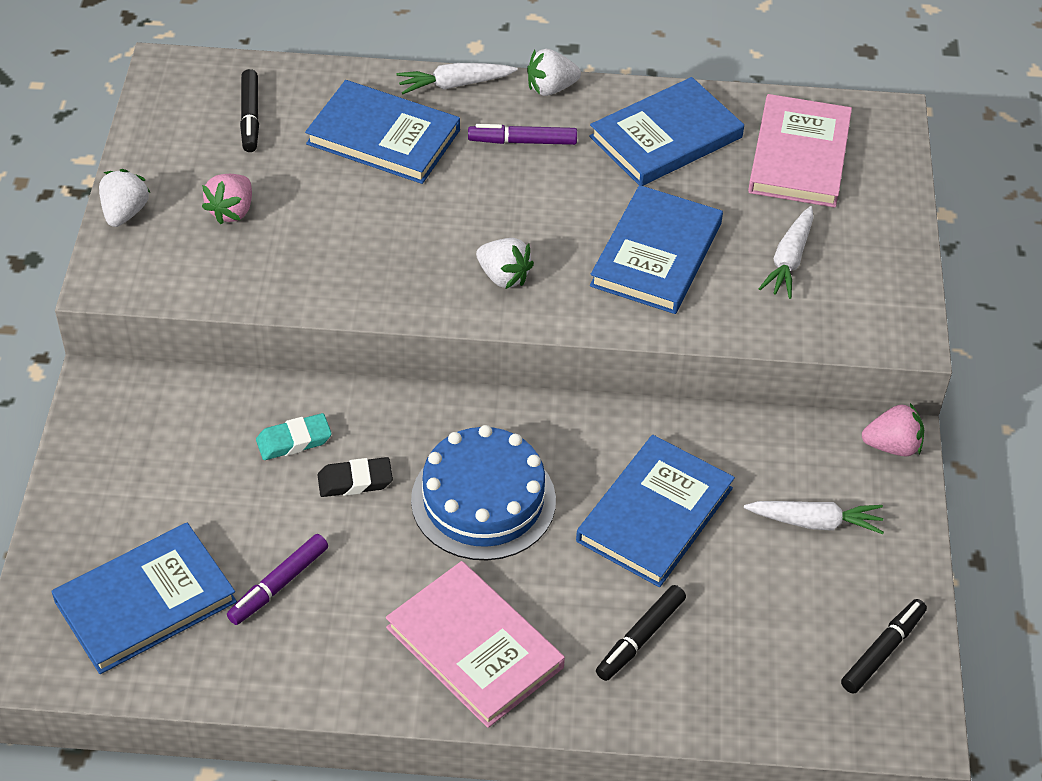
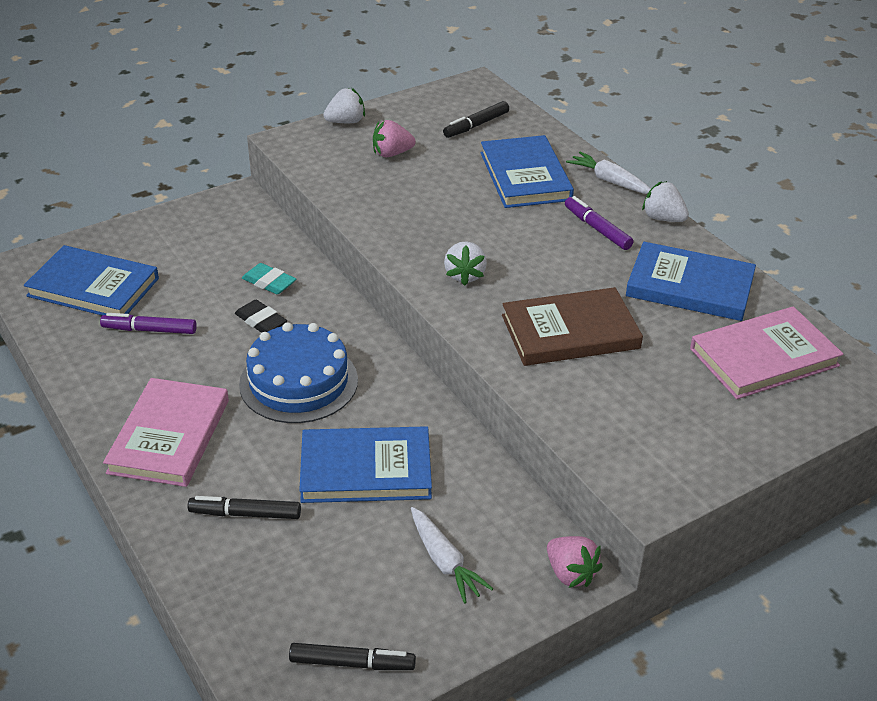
camera: 55 degrees right, 10 degrees down
(656, 254) = (570, 332): blue book -> brown book
(789, 260) = (649, 399): white carrot -> none

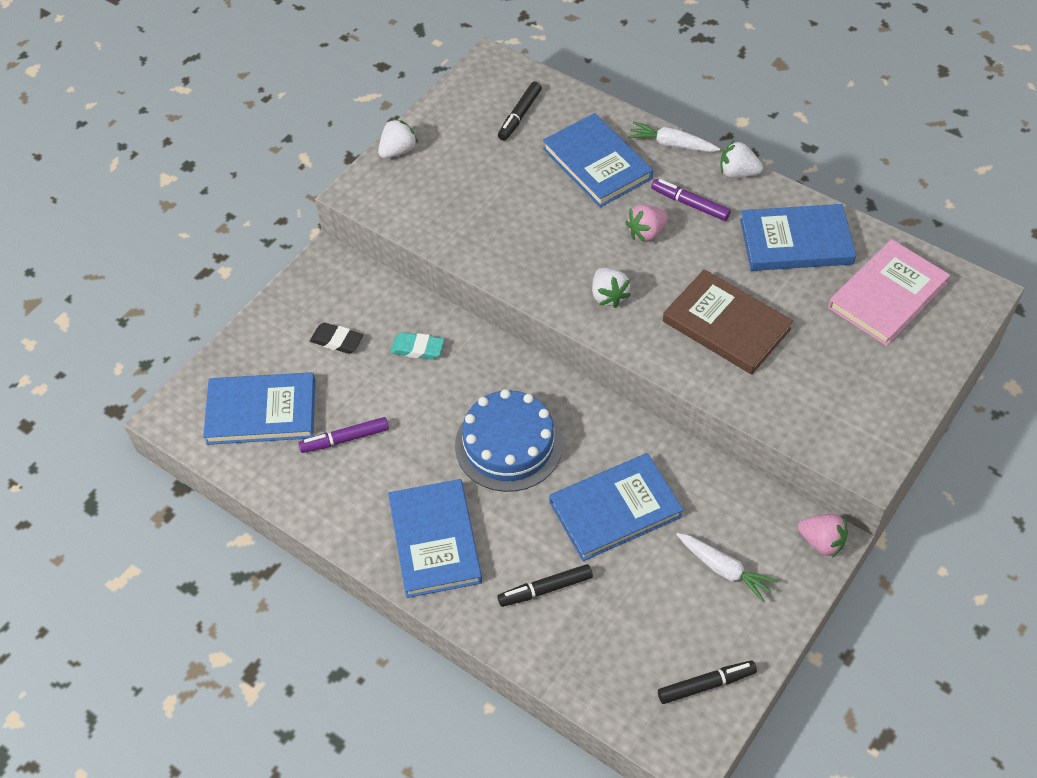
camera: 20 degrees left, 15 degrees up
(169, 436) = (435, 540): pink book -> blue book
(261, 321) = (436, 393): black eraser -> black eraser (337, 341)
(392, 153) = (464, 176): pink strawberry -> pink strawberry (646, 233)
(570, 332) = (726, 325): brown book -> brown book turned 75 degrees clockwise

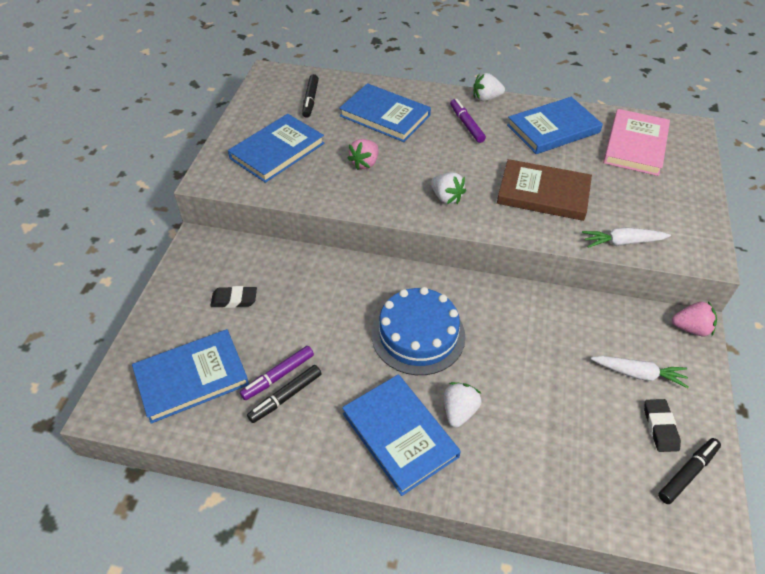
camera: 25 degrees left, 5 degrees down
(398, 151) = (228, 143): white strawberry -> white strawberry (459, 411)
(417, 349) = (305, 285): turquoise eraser -> none
(545, 589) = (514, 442): black marker -> black marker (286, 397)
(615, 509) = (530, 357): blue book -> blue book (277, 151)
(646, 233) = (447, 150): pink strawberry -> pink strawberry (365, 163)
(672, 144) = (430, 92): white carrot -> white carrot (622, 242)
(690, 204) = (466, 124): purple marker -> purple marker turned 60 degrees clockwise
(709, 631) = (660, 427): none -> black eraser

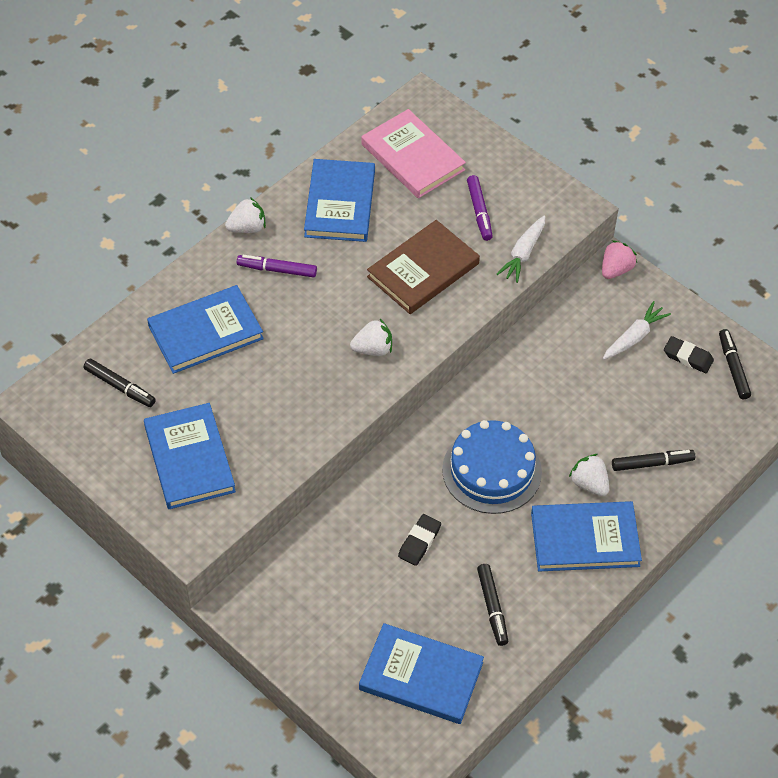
camera: 60 degrees left, 5 degrees up
(192, 377) = (421, 676): blue book -> blue book turned 75 degrees counterclockwise
(234, 299) = (345, 602): black eraser -> black eraser (419, 542)
(278, 376) = (465, 604): purple marker -> purple marker (479, 212)
(365, 163) = (271, 389): pink strawberry -> none
(486, 98) = (247, 228): white strawberry -> white strawberry turned 135 degrees counterclockwise
(521, 452) = (652, 463): none -> black marker

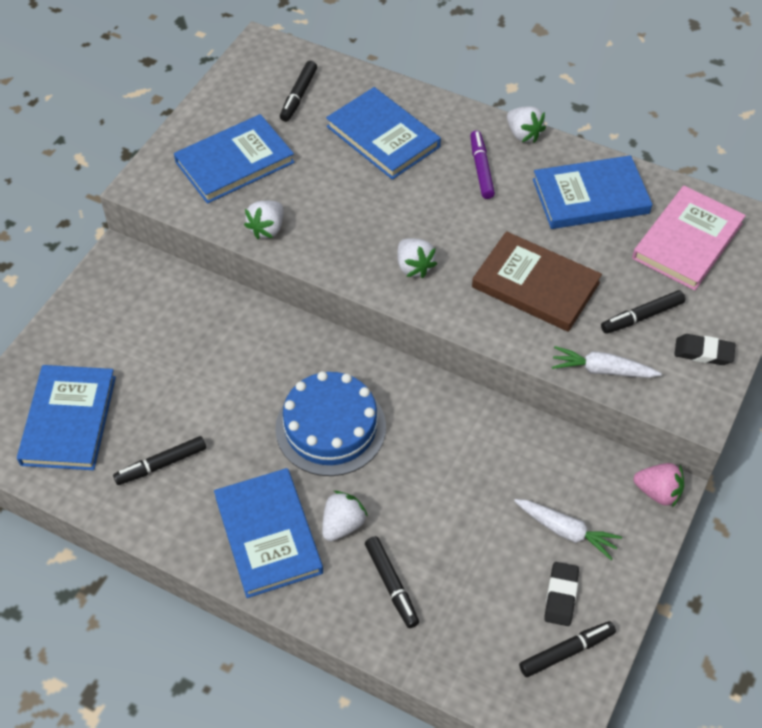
camera: 75 degrees right, 0 degrees up
(286, 449) = (267, 228): none -> white strawberry
(419, 542) = (224, 383): black eraser -> black eraser (703, 352)
(479, 212) = (642, 317): purple marker -> black marker

